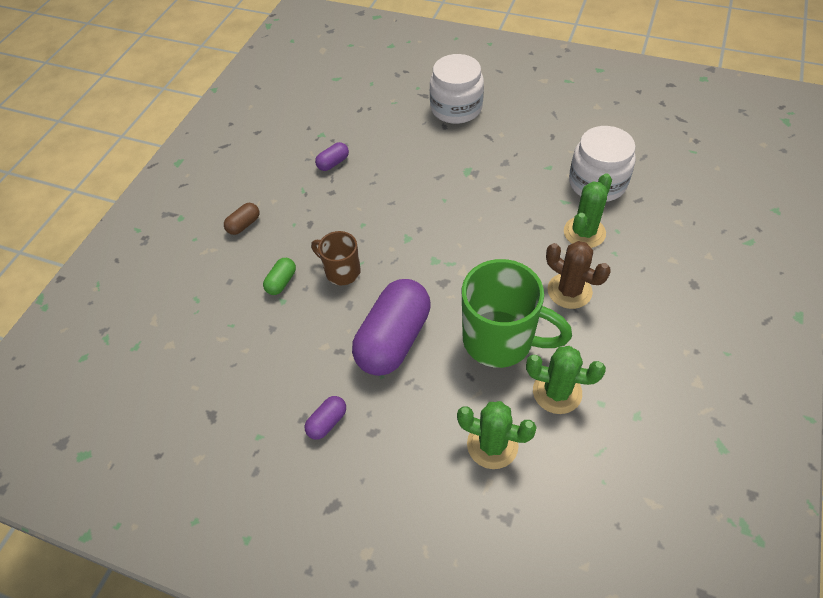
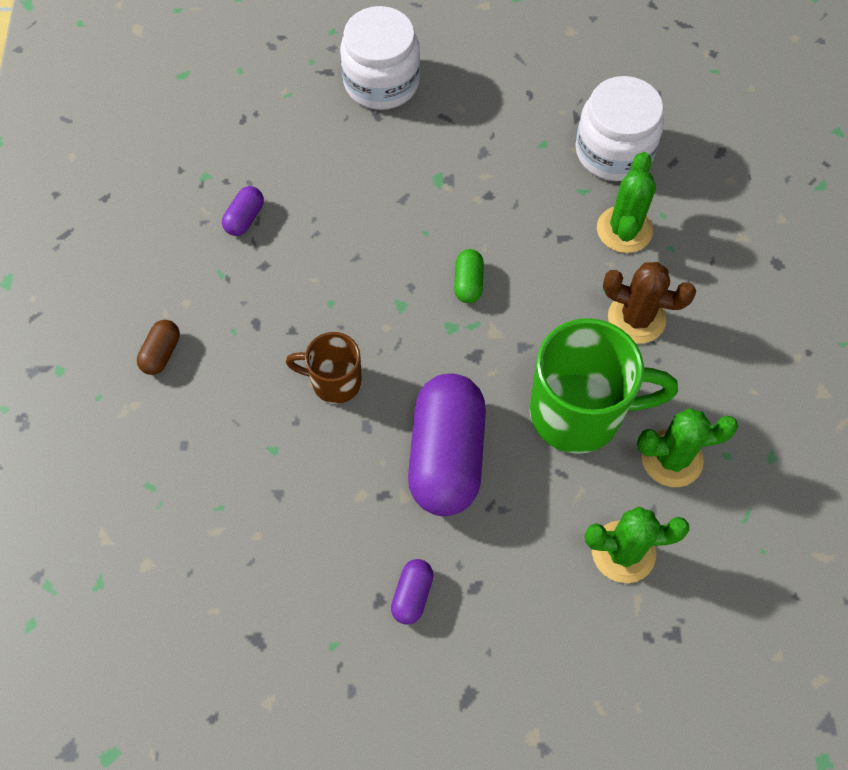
camera: 25 degrees left, 10 degrees up
(281, 282) = (259, 423): green capsule -> green capsule (468, 283)

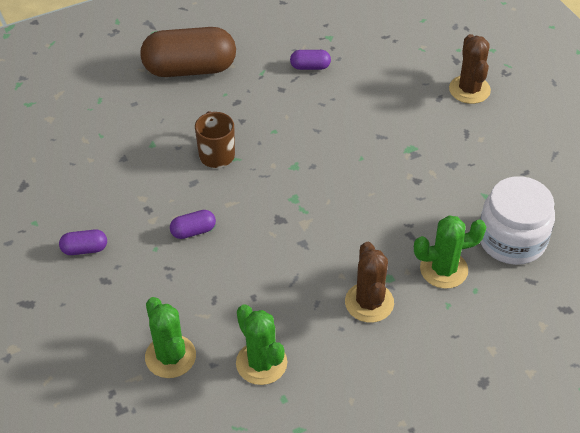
camera: 65 degrees right, 15 degrees down
(161, 353) = (190, 69): brown capsule -> brown capsule, size x2.31
(381, 82) = (469, 90): white jar -> brown cactus
(446, 456) = (193, 231): purple capsule -> purple capsule, size x0.43
(468, 283) = (335, 195): green capsule -> none
(579, 413) = (268, 294): green mug -> none

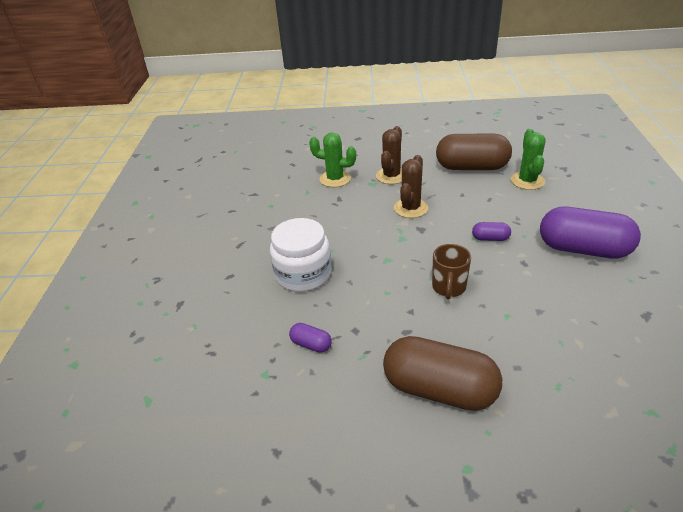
camera: 150 degrees left, 10 degrees down
(85, 249) = (583, 249): purple capsule -> purple capsule, size x2.31
(261, 363) = (471, 167): green cactus -> brown capsule
(469, 90) = (200, 274): brown cactus -> brown cactus (410, 208)
(512, 239) = (281, 182): white jar -> white jar (303, 274)

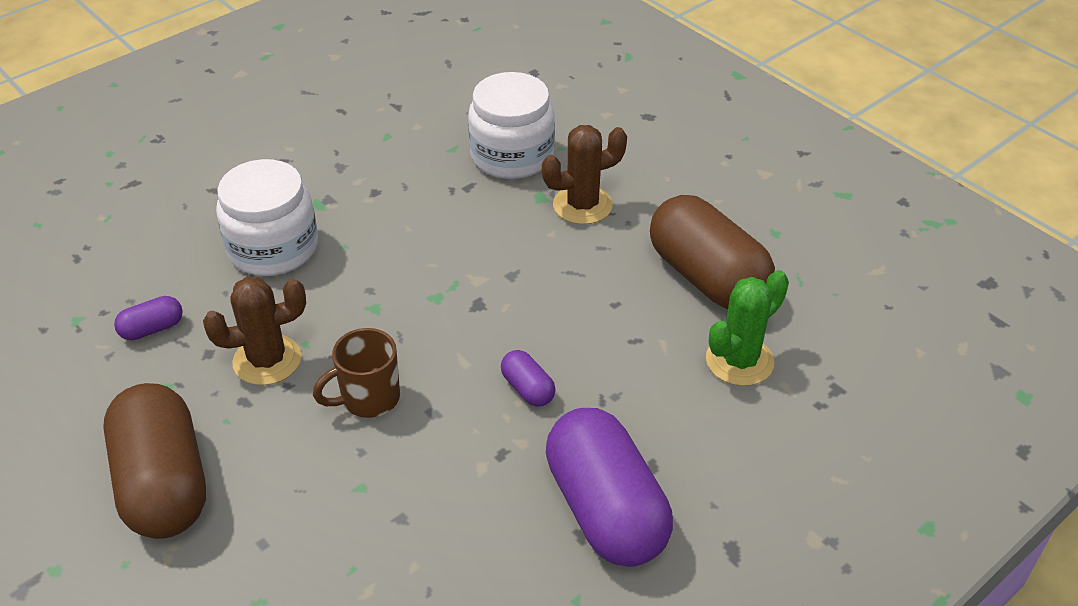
camera: 45 degrees right, 5 degrees up
(311, 344) = (152, 329): purple capsule -> purple capsule turned 75 degrees clockwise
(335, 179) = (512, 156): green cactus -> white jar
(410, 208) = (518, 268): brown cactus -> brown cactus (267, 360)

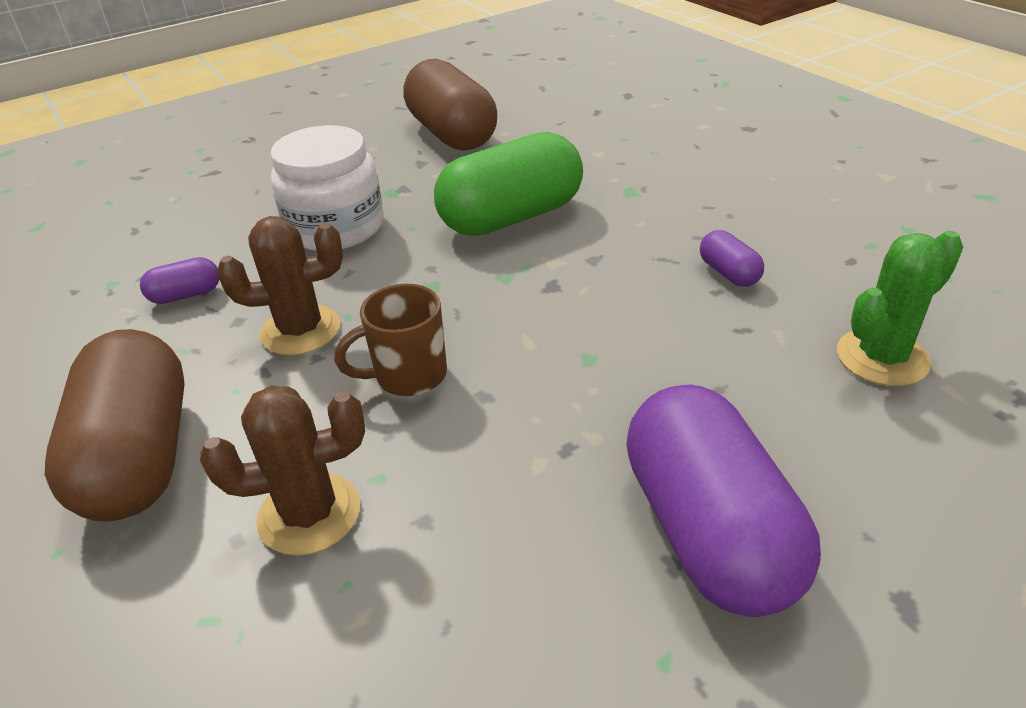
camera: 10 degrees right, 5 degrees down
(435, 231) = (512, 217): none -> green capsule
(512, 156) = (601, 157): white jar -> none
(527, 389) = (606, 375): purple capsule -> purple capsule (728, 273)
(582, 205) = (677, 199): brown cactus -> brown cactus (309, 514)
(707, 277) = (829, 269): brown capsule -> brown capsule (452, 134)

